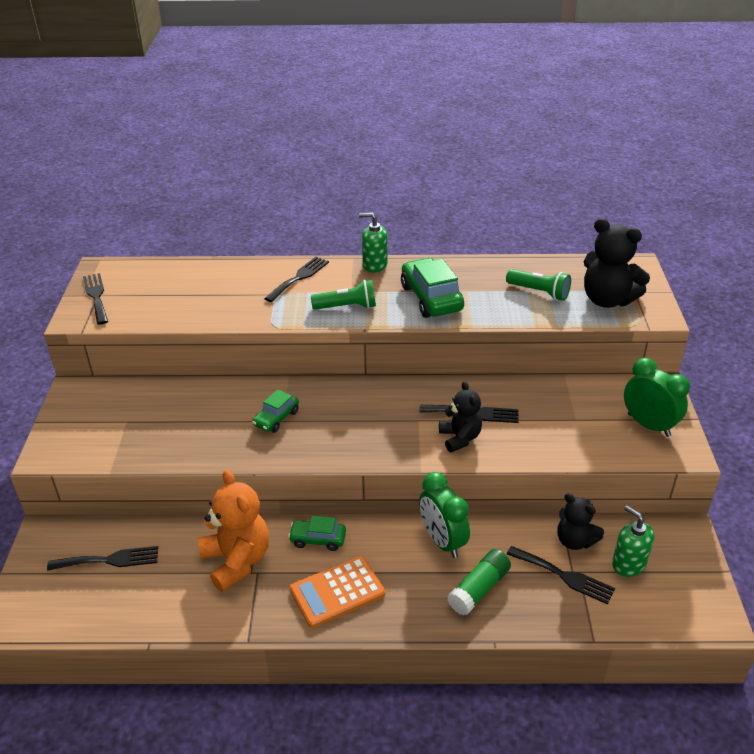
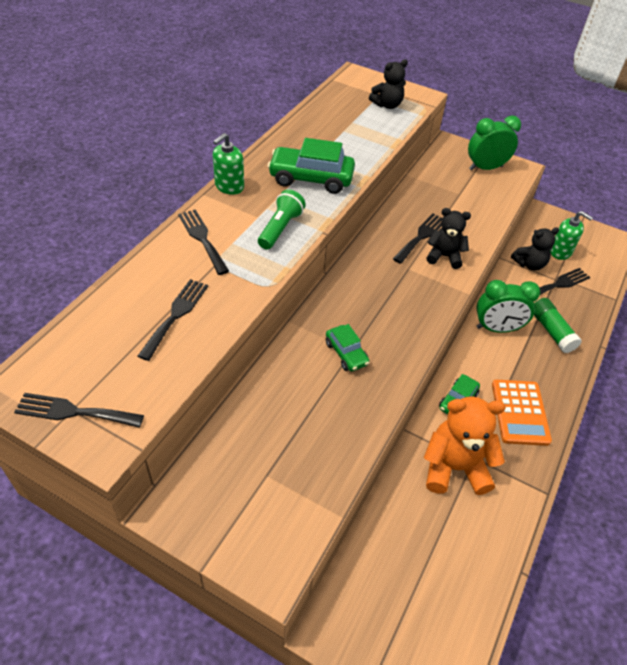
camera: 65 degrees left, 10 degrees up
(109, 560) = (402, 575): black fork -> black fork (176, 315)
(539, 292) = (351, 127): green flashlight -> none
(607, 300) = (387, 105): black teddy bear -> black teddy bear, size x0.63
(628, 564) = (560, 252): green soap dispenser -> green soap dispenser turned 135 degrees counterclockwise

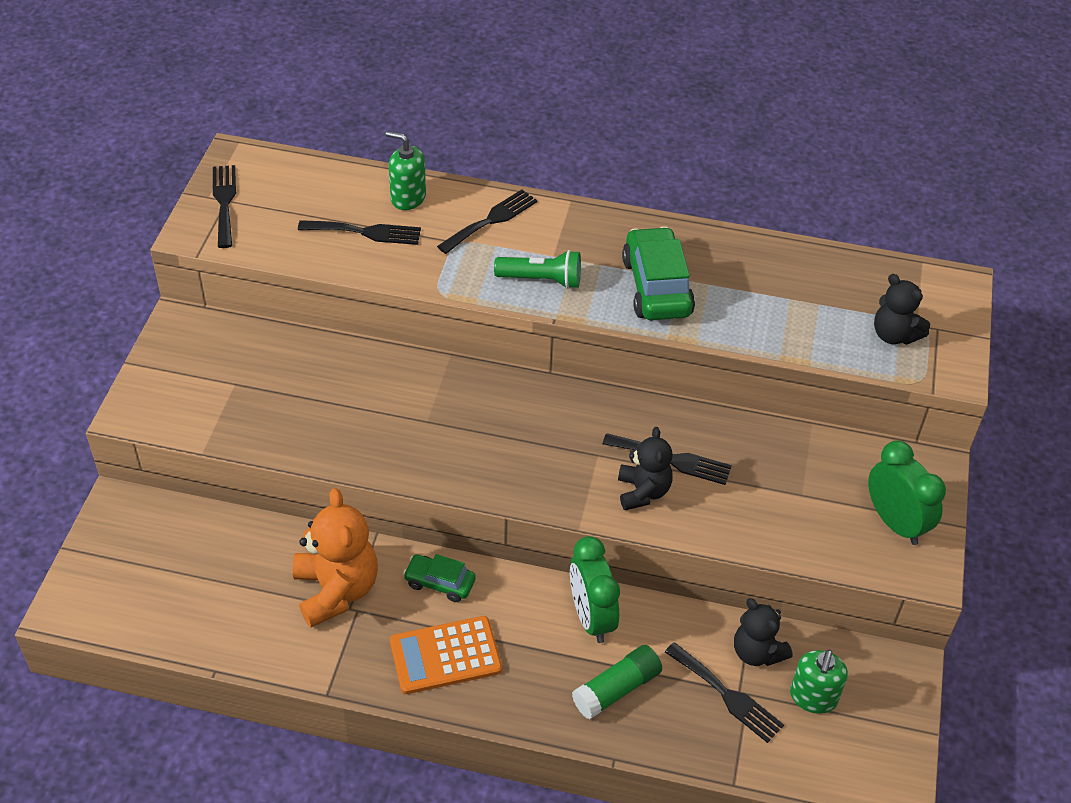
camera: 75 degrees right, 0 degrees up
(229, 186) = (597, 217): green soap dispenser -> green soap dispenser (408, 197)
(346, 353) = (420, 416): green car -> none

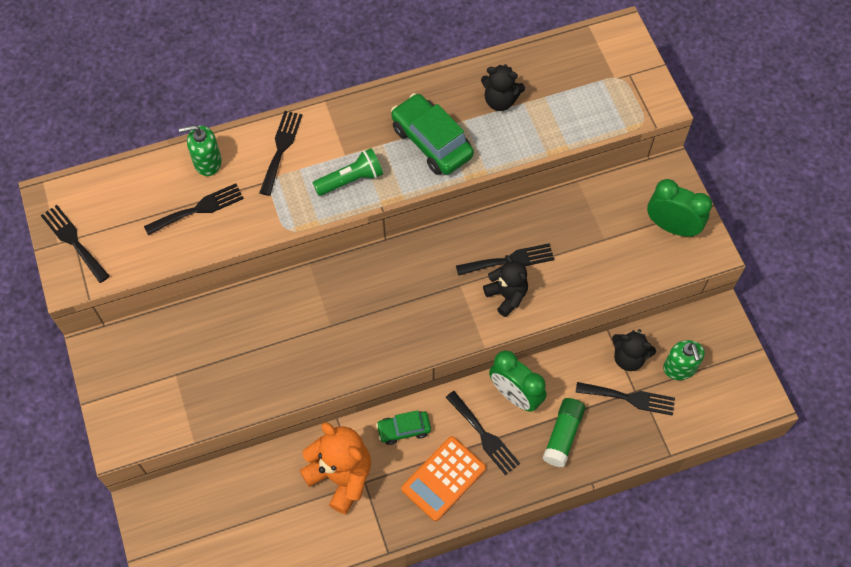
camera: 30 degrees left, 15 degrees up
(524, 638) = (484, 435): none -> black fork
(894, 335) = (606, 95): black teddy bear -> black teddy bear (500, 100)

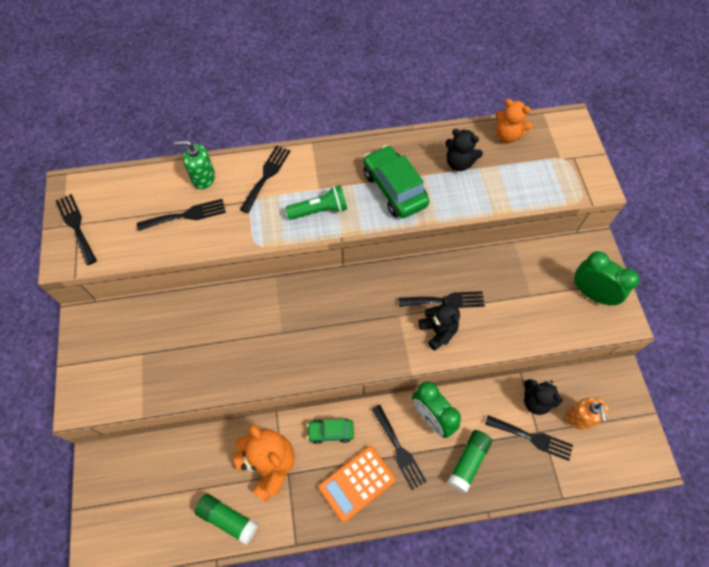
camera: 10 degrees right, 0 degrees up
(307, 540) = (227, 519): none -> green glue stick
(551, 59) = (507, 135): none -> orange teddy bear
(679, 368) = (579, 418): green soap dispenser -> orange soap dispenser

